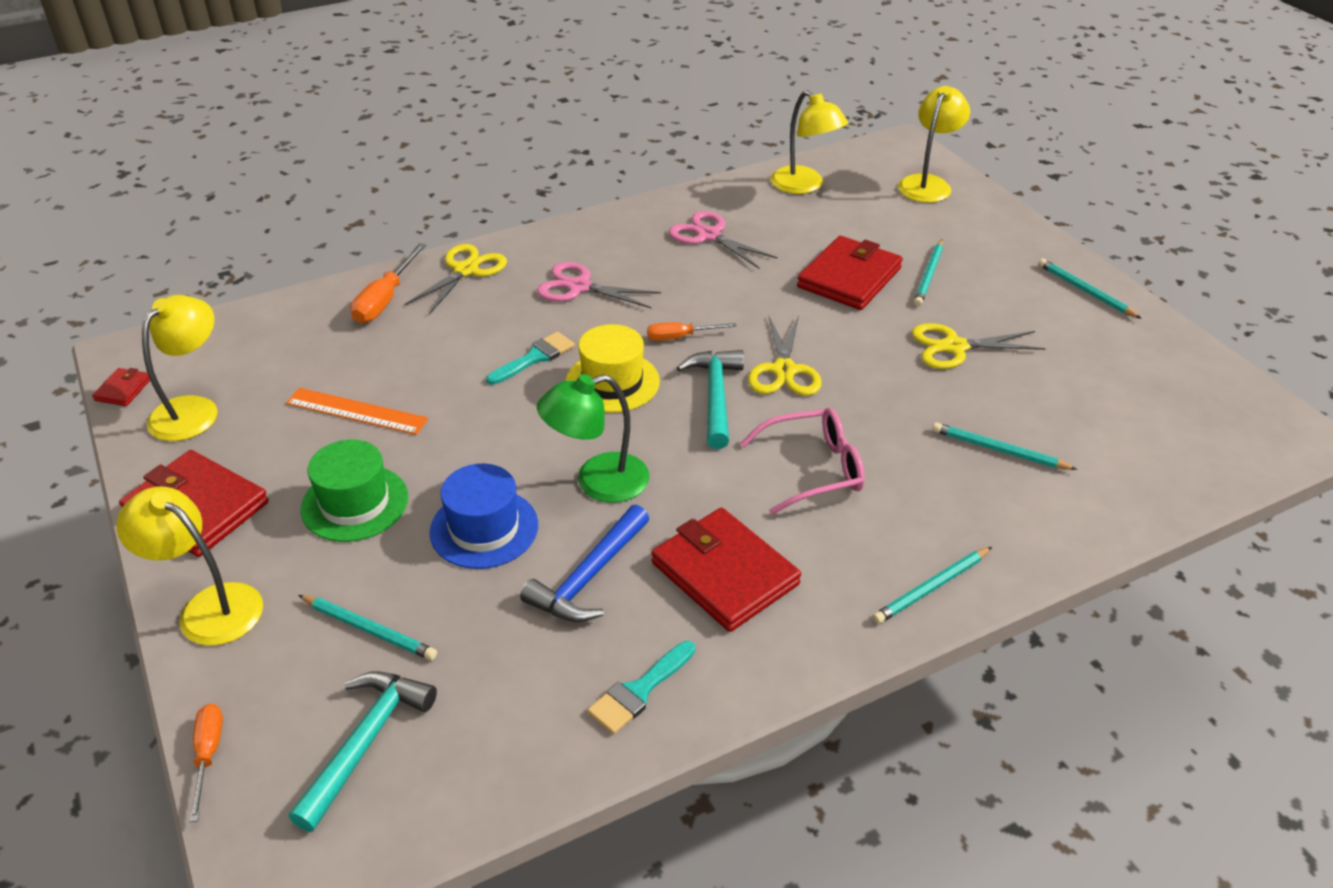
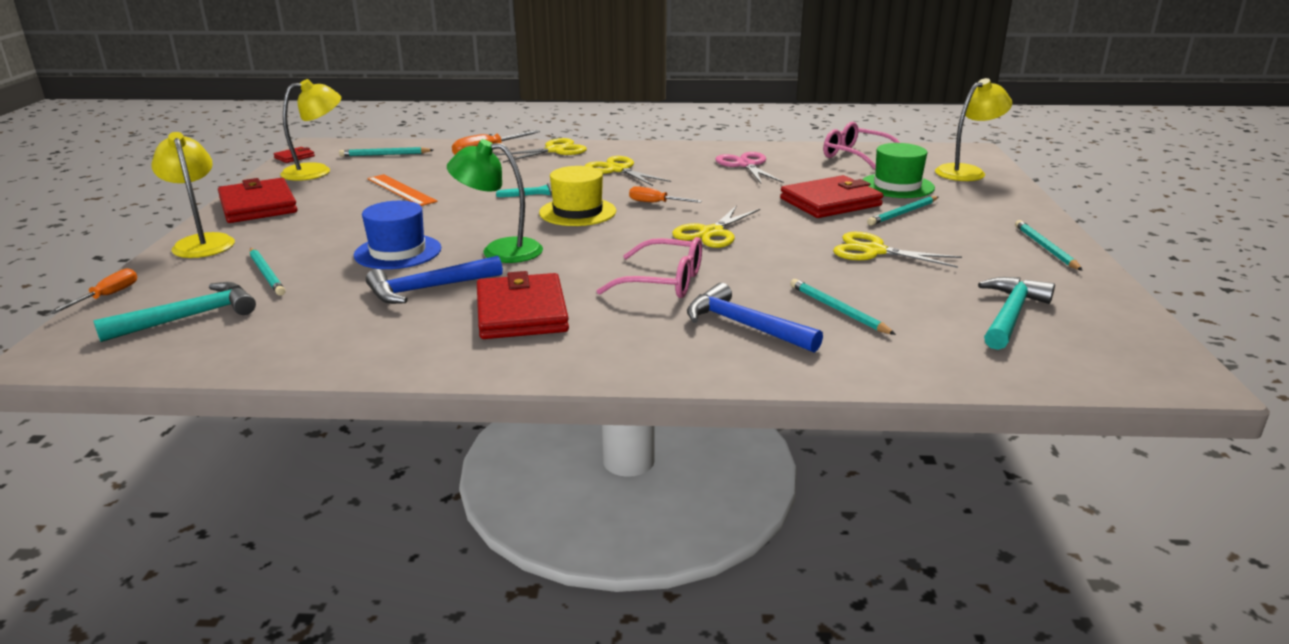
camera: 30 degrees right, 15 degrees down
(355, 503) = (341, 224): green hat -> green hat (897, 186)
(579, 287) = (618, 170): pink scissors -> yellow scissors
(639, 691) = (378, 347): turquoise brush -> none
(715, 396) = (640, 233): turquoise hammer -> turquoise hammer (1010, 315)
(804, 186) = (856, 156): yellow lamp -> pink glasses
(932, 588) = (671, 363): turquoise pencil -> turquoise pencil (385, 155)
(944, 506) = (744, 326): none -> blue hammer

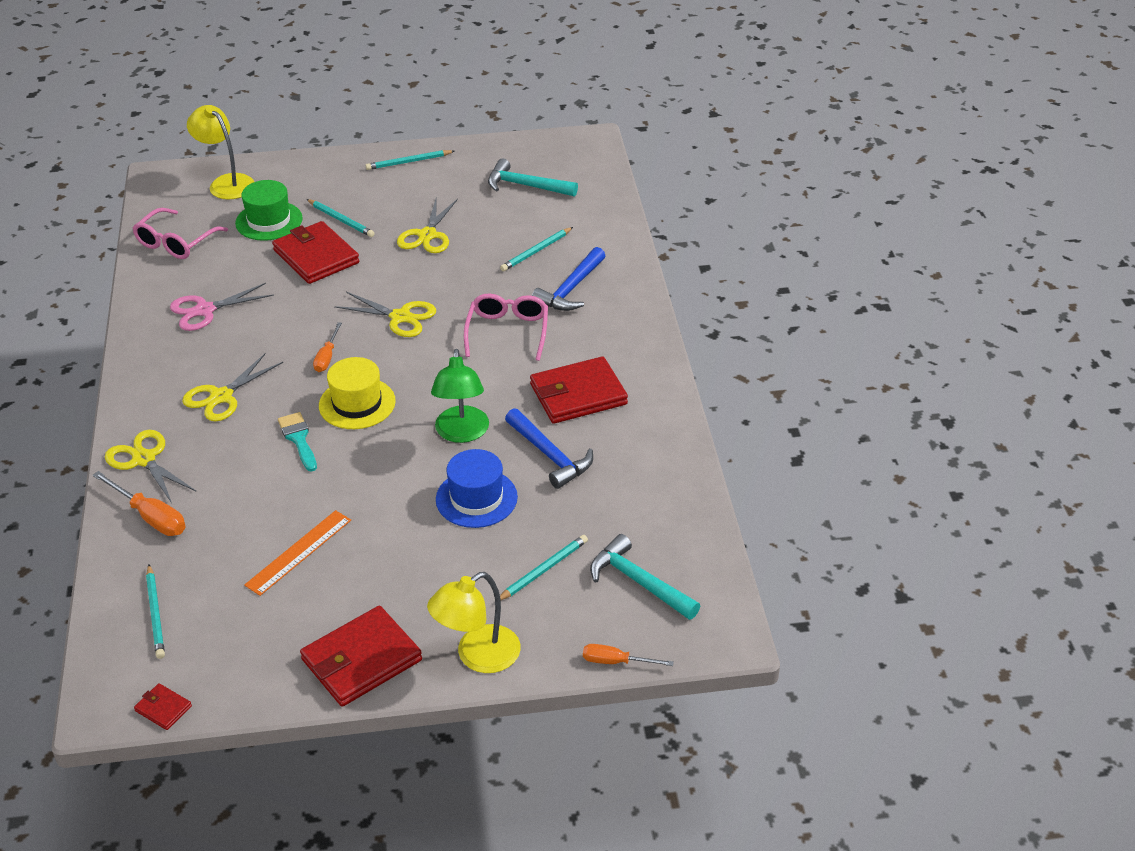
camera: 100 degrees left, 15 degrees up
(316, 171) = (228, 658): yellow lamp -> none

